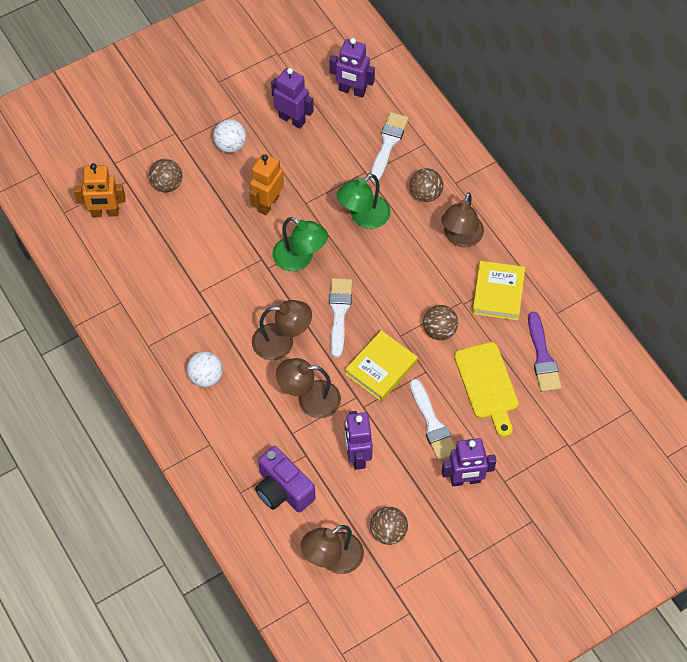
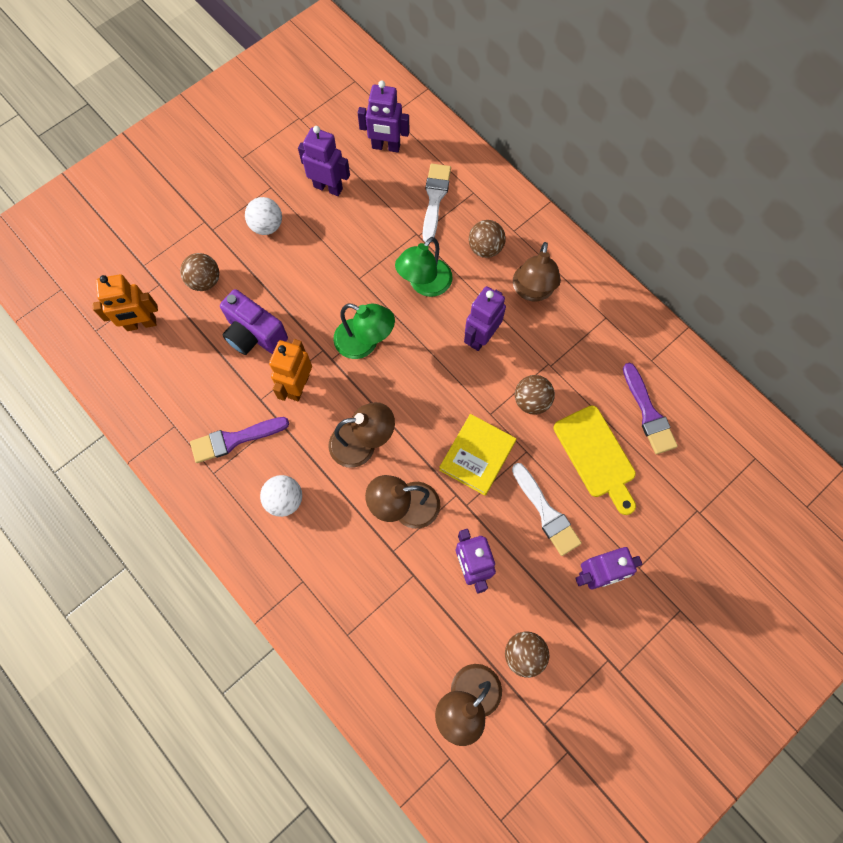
camera: 10 degrees left, 10 degrees up
(171, 321) = (234, 439): none -> purple brush
(268, 203) = (318, 285): orange robot -> orange robot (298, 386)
(283, 490) = (395, 623): purple camera -> purple camera (254, 334)
(339, 313) = (419, 398): white brush -> none
(405, 269) = (481, 337): none -> purple robot
(498, 293) = (585, 347): yellow book -> none

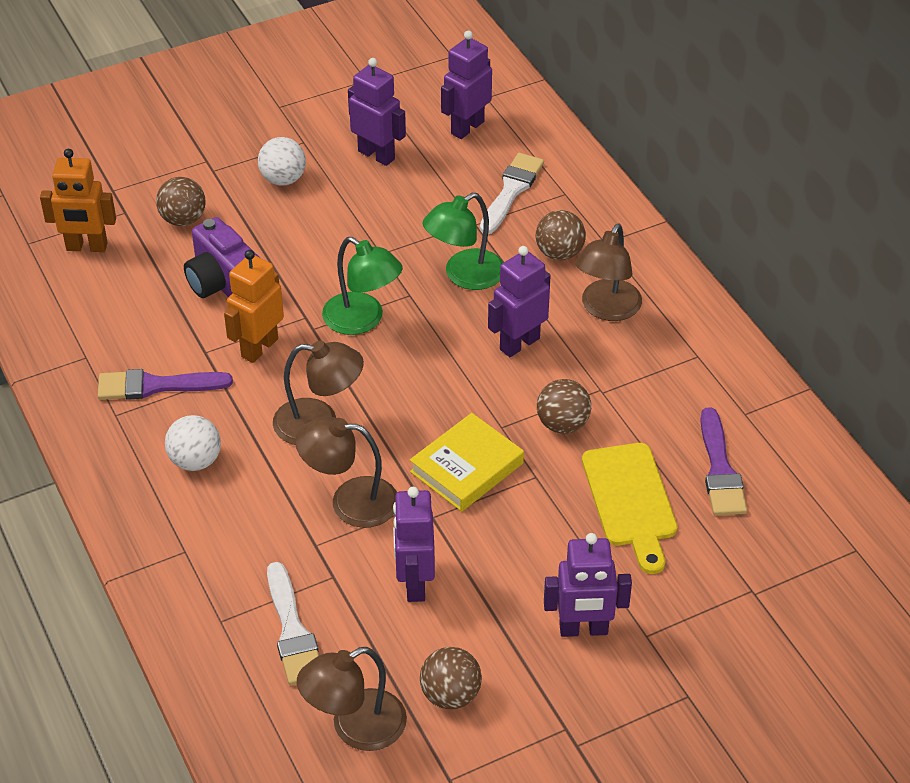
camera: 15 degrees right, 25 degrees down
(386, 147) = (467, 127): purple robot -> purple robot turned 105 degrees clockwise
(546, 513) = (539, 548): white brush -> white brush (292, 631)

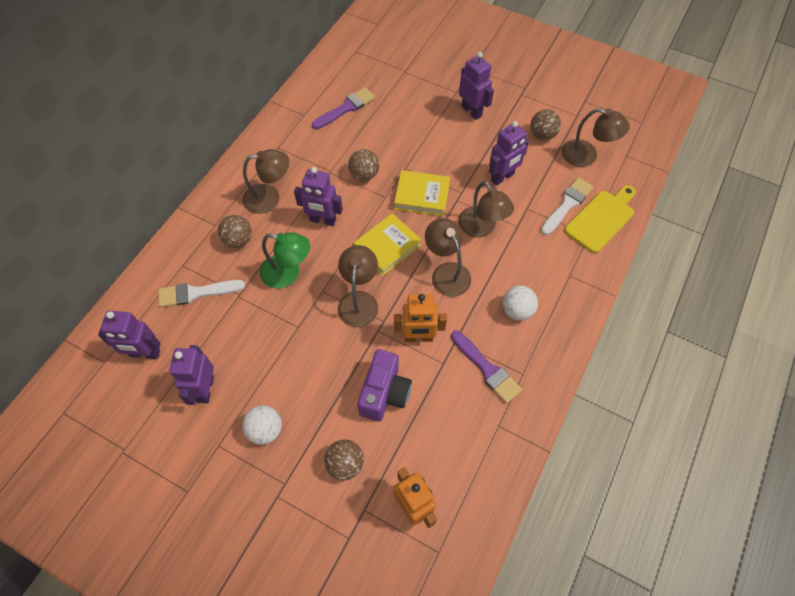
camera: 125 degrees left, 15 degrees up
(362, 320) = (359, 300): green lamp -> brown lamp
(416, 386) = (387, 247): none -> yellow book
(630, 500) = (390, 129): yellow cutting board -> yellow cutting board (601, 219)

